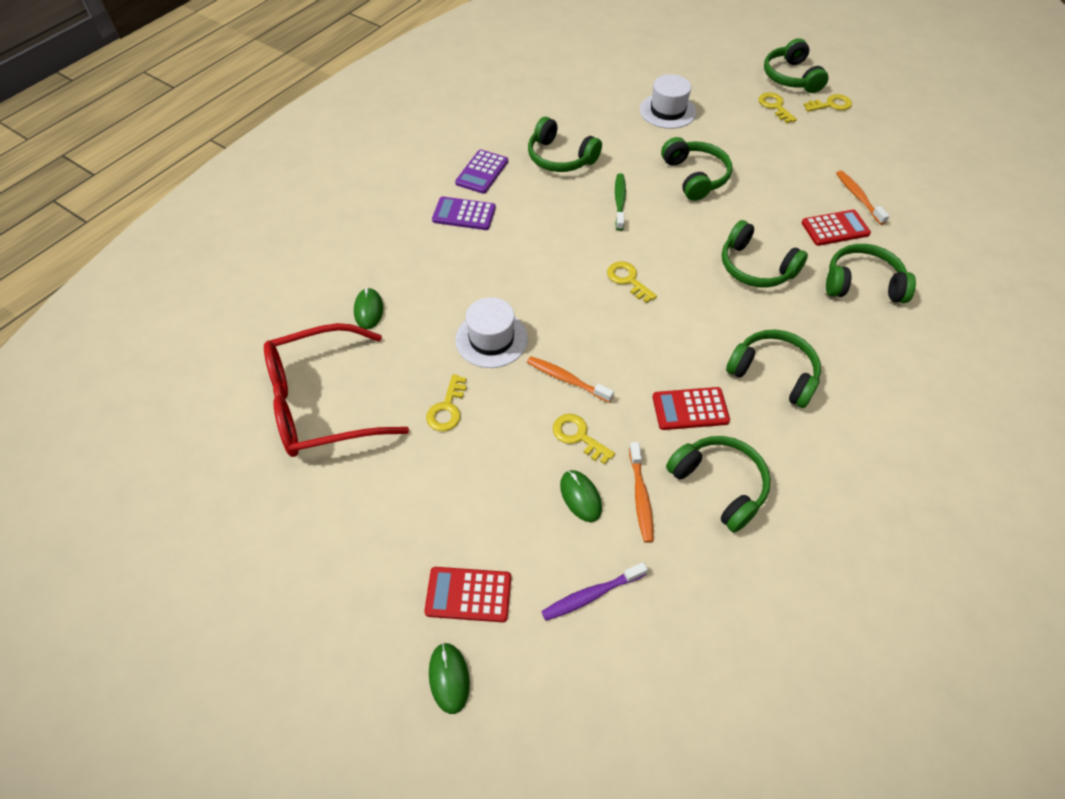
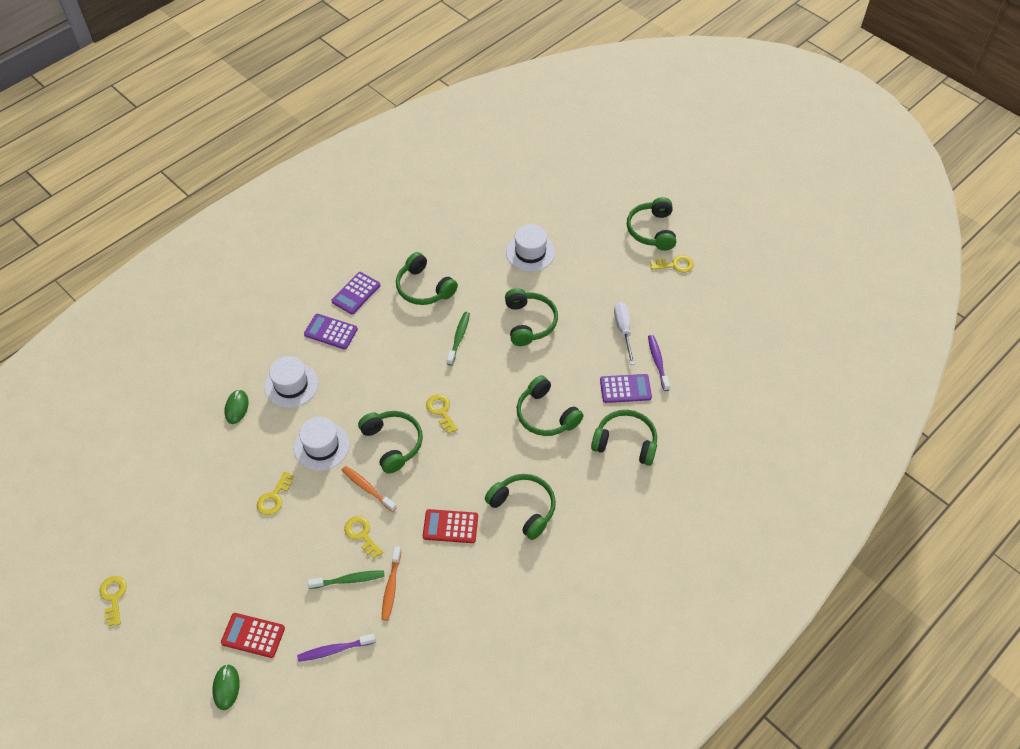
camera: 10 degrees right, 0 degrees up
(321, 403) = (186, 479): red glasses -> none
(432, 276) = (291, 385): none -> white hat
(580, 496) = (349, 580): green mouse -> green toothbrush
(719, 485) = (450, 588): green headphones -> green headphones (393, 443)
(775, 106) = (625, 260): yellow key -> yellow key (113, 597)
(805, 171) = (623, 330): none -> white screwdriver
(835, 228) = (625, 389): red calculator -> purple calculator
(858, 197) = (657, 362): orange toothbrush -> purple toothbrush

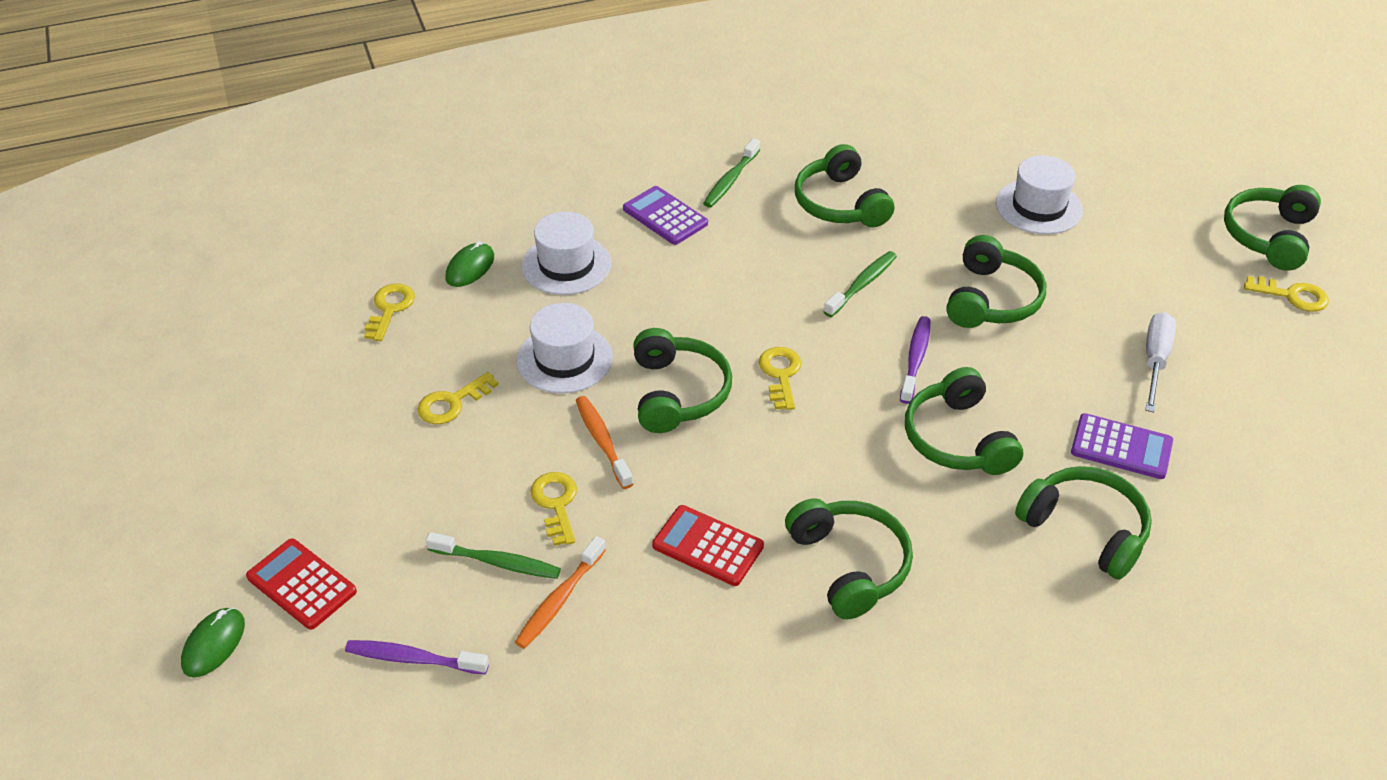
camera: 25 degrees right, 10 degrees down
(113, 597) = (140, 450): yellow key -> yellow key (390, 309)
(356, 293) = (730, 180): purple calculator -> green toothbrush
(657, 362) = (1200, 426): purple toothbrush -> purple toothbrush (915, 359)

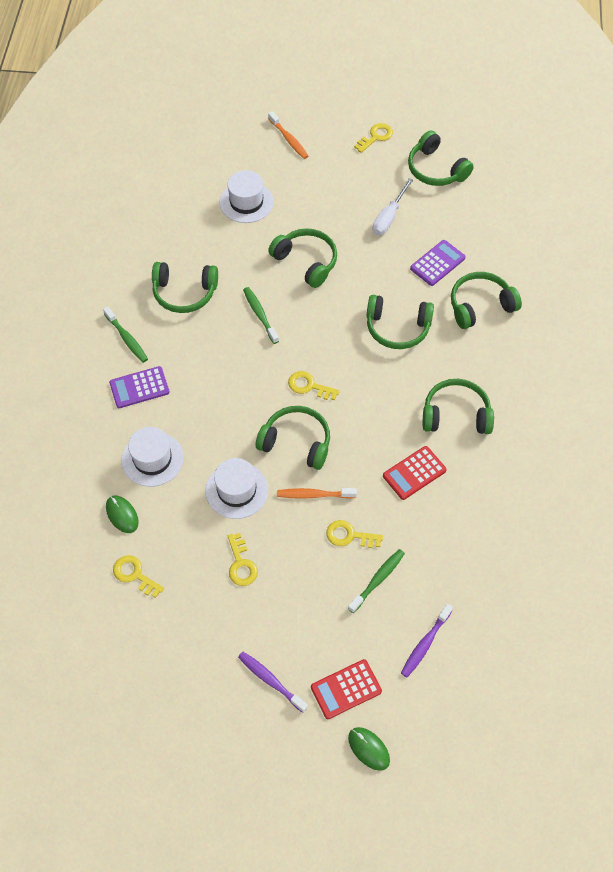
camera: 65 degrees left, 15 degrees up
(559, 600) = (417, 558): orange toothbrush -> orange toothbrush (289, 139)
(915, 359) = (331, 318): purple toothbrush -> purple toothbrush (270, 680)
(1155, 360) = (389, 217): white screwdriver -> white screwdriver turned 105 degrees counterclockwise
(1269, 236) = (329, 120): green headphones -> green headphones (436, 169)

